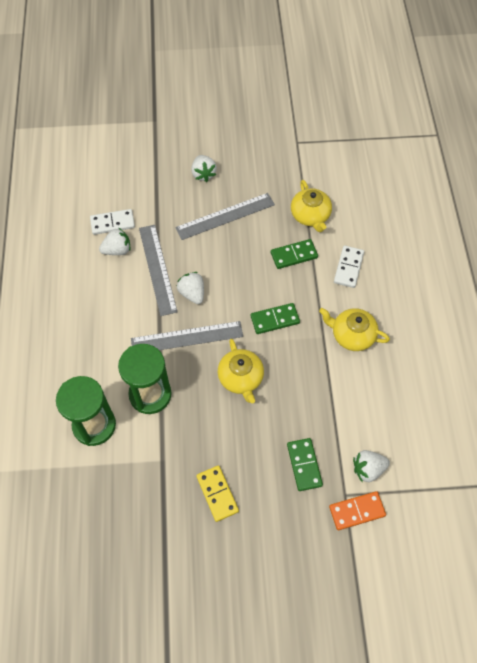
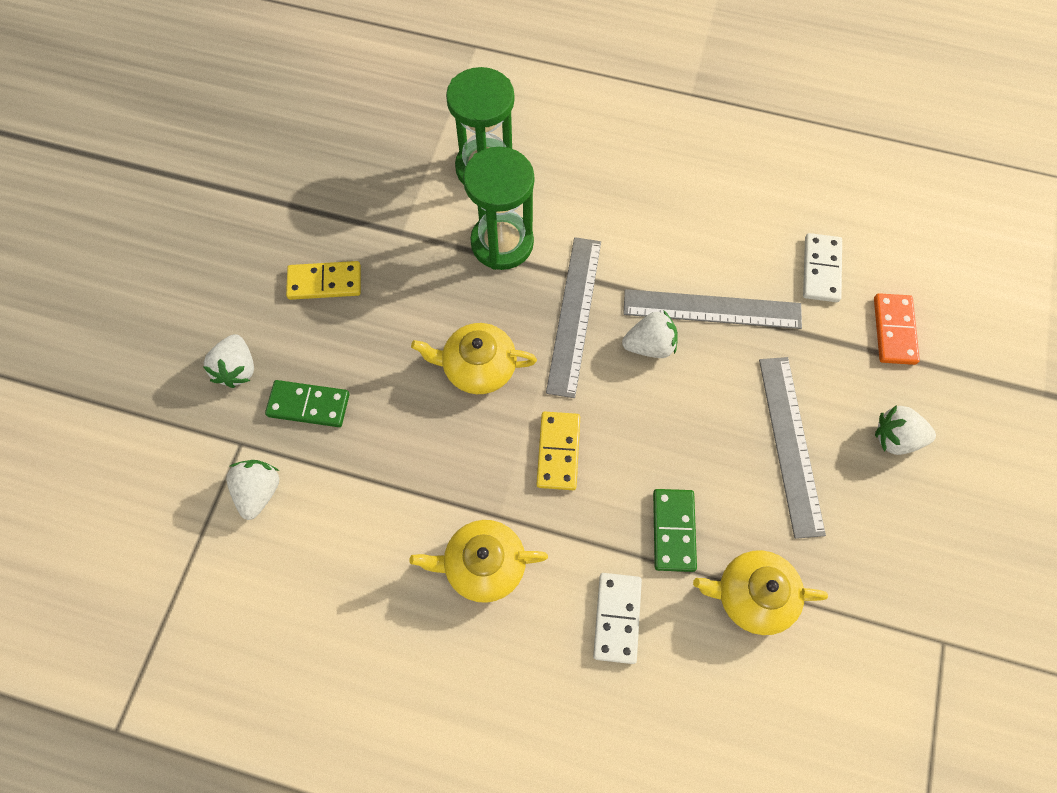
camera: 110 degrees right, 5 degrees up
(117, 250) = (765, 263): white strawberry -> white strawberry (237, 369)
(275, 320) = (558, 451): green domino -> yellow domino
(348, 268) = (617, 618): white domino -> white domino turned 60 degrees clockwise
(352, 335) = (483, 565): yellow teapot -> yellow teapot turned 135 degrees counterclockwise
(357, 511) = (210, 450): orange domino -> orange domino (894, 330)

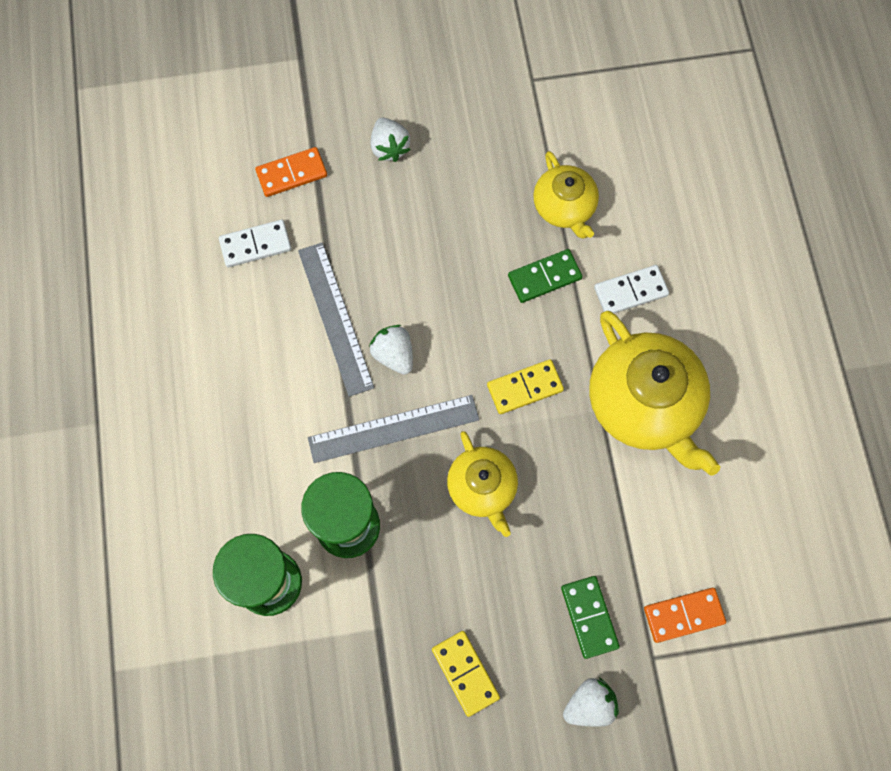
camera: 115 degrees left, 5 degrees up
(259, 492) = (683, 615): white strawberry -> orange domino
(483, 565) = (644, 403): yellow teapot -> yellow teapot, size x1.71
(790, 444) = (431, 219): grey ruler -> none

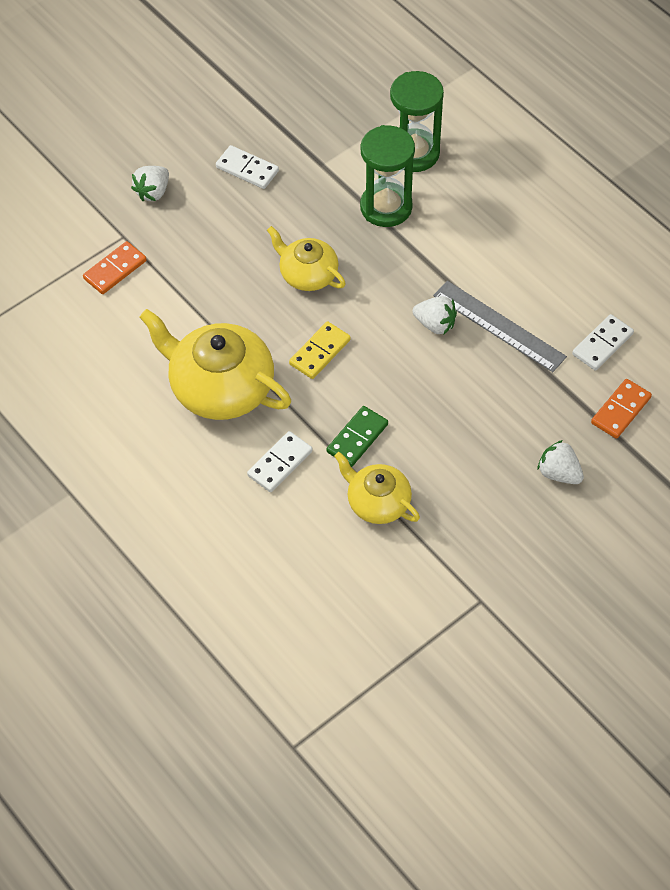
camera: 150 degrees right, 15 degrees down
(393, 429) = (398, 278): grey ruler -> none
(465, 673) = (247, 169): yellow domino -> white domino
(589, 617) = (181, 237): green domino -> none

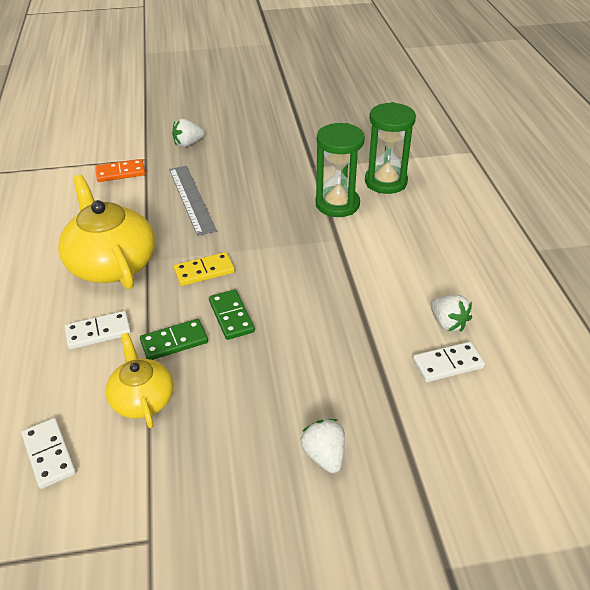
camera: 30 degrees right, 15 degrees down
(247, 169) = (260, 152): white domino -> white domino (49, 454)
(307, 274) = (243, 221): yellow teapot -> none
(386, 388) = (231, 316): none -> green domino
(435, 324) = (310, 289): white strawberry -> white strawberry (447, 323)
(499, 326) = (363, 312): grey ruler -> grey ruler (191, 199)
(621, 410) = (427, 428): orange domino -> none

